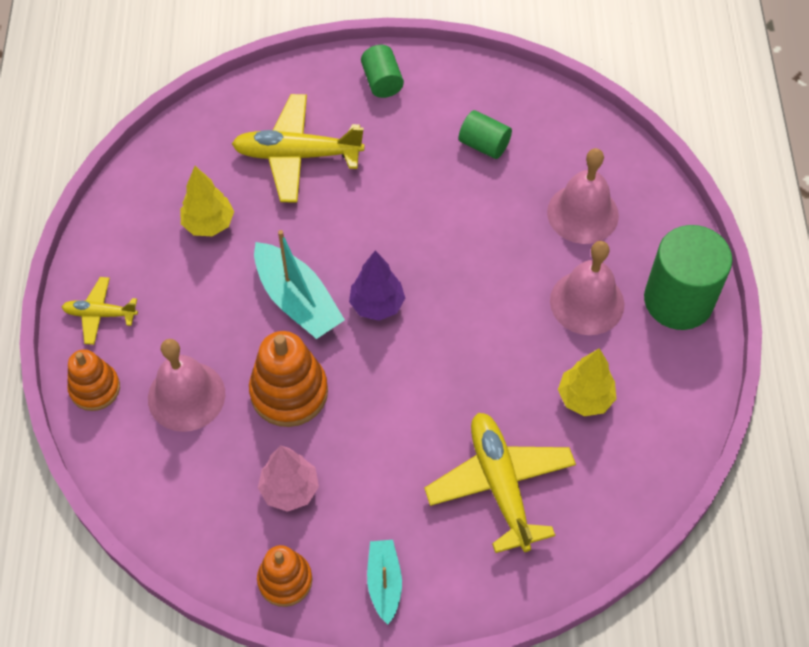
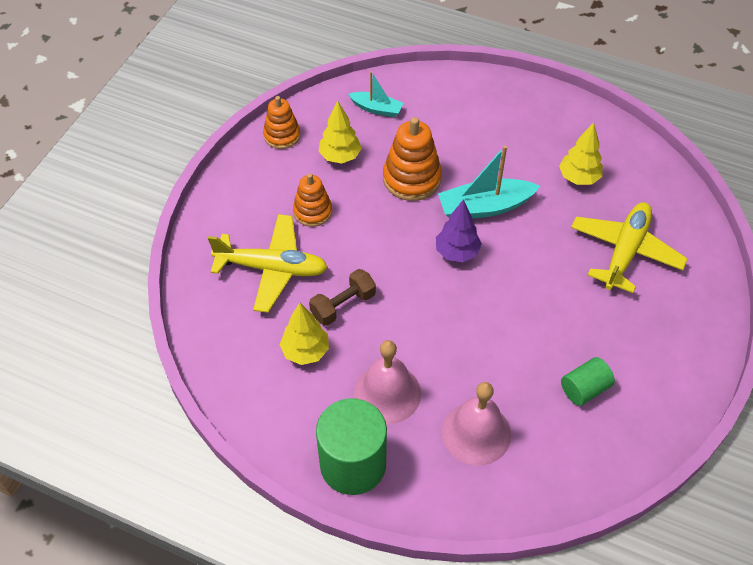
camera: 115 degrees right, 5 degrees down
(95, 388) = (469, 85): orange stacking toy -> orange stacking toy (312, 211)
(100, 314) = (526, 101): yellow plane -> none
(186, 396) = (439, 126): pink bell -> none
(290, 489) = (340, 156): pink tree -> yellow tree
(382, 82) = (687, 340): green cylinder -> none
(384, 582) = (248, 181): turquoise boat -> turquoise boat (376, 109)
(507, 387) = (343, 305): none -> brown dumbbell

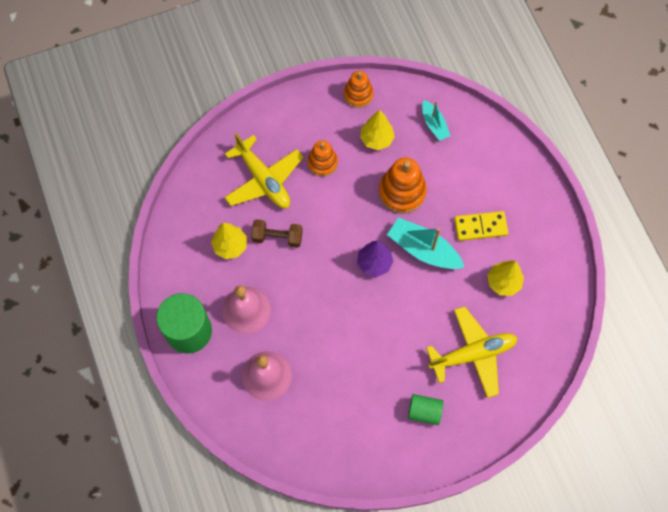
camera: 45 degrees right, 15 degrees up
(509, 153) = (480, 227): none -> yellow domino
(584, 389) = (350, 408): green cylinder -> green cylinder (424, 411)

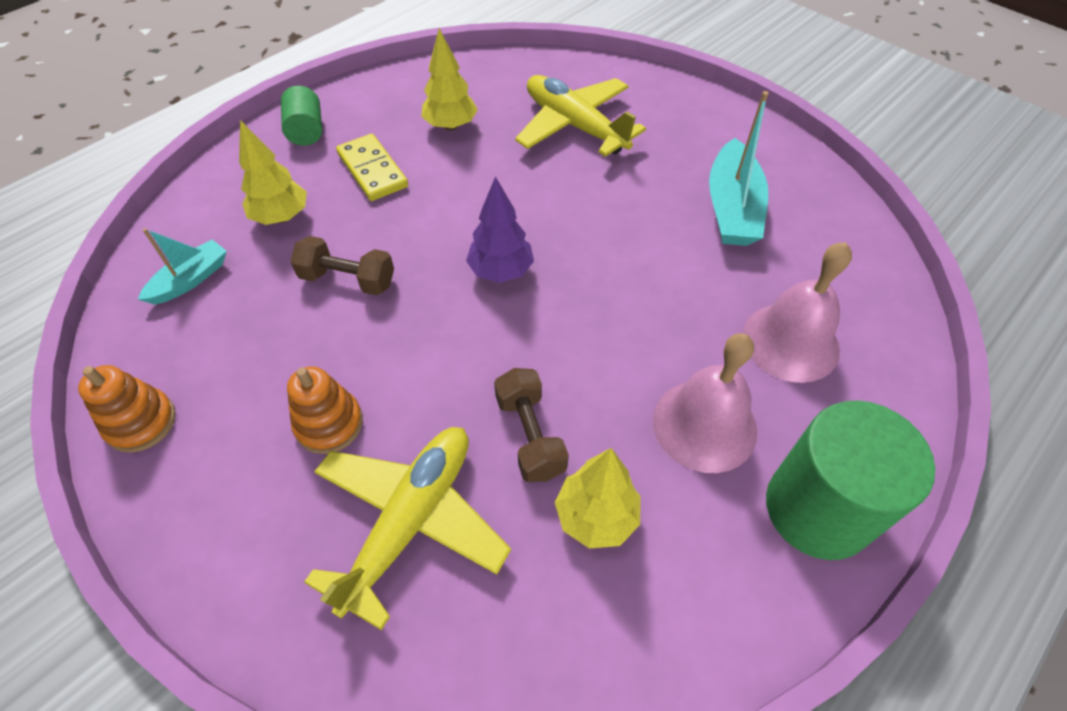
camera: 115 degrees left, 15 degrees down
(376, 139) = (246, 353): yellow tree -> yellow tree (281, 217)
(402, 192) = (348, 280): orange stacking toy -> brown dumbbell
(423, 249) = (443, 220): turquoise boat -> turquoise boat (732, 208)
(424, 411) = (688, 146): green cylinder -> green cylinder (306, 131)

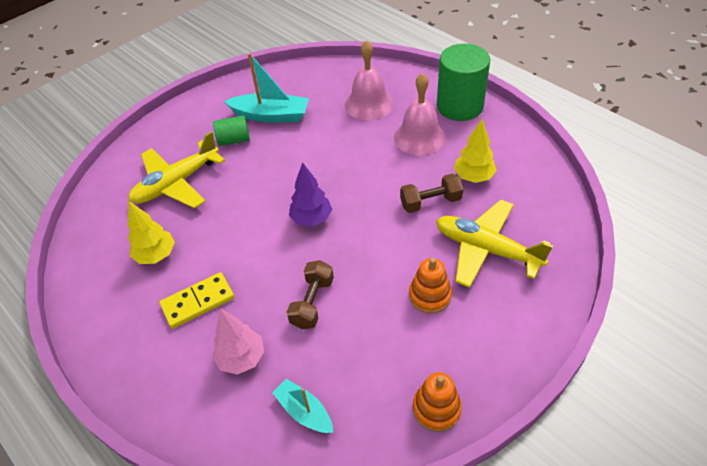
camera: 85 degrees left, 5 degrees down
(281, 217) = (241, 358): yellow tree -> pink tree
(306, 131) = (134, 359): green cylinder -> green cylinder (234, 140)

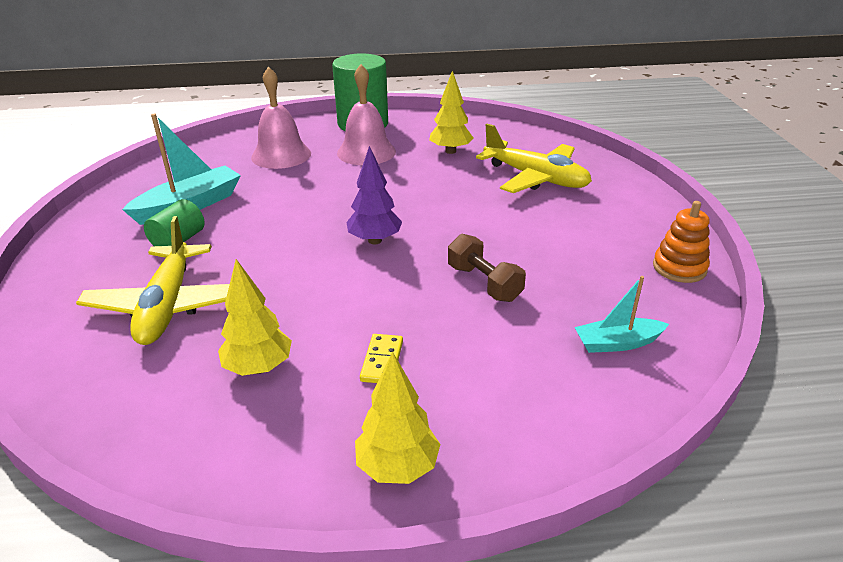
camera: 55 degrees left, 15 degrees down
(123, 362) = (397, 467): none -> yellow tree
(198, 302) = (382, 361): yellow domino -> yellow domino, size x0.64
(241, 358) = (504, 359): pink tree -> none
(429, 296) = (553, 221): orange stacking toy -> none
(430, 202) = (449, 178): brown dumbbell -> none
(486, 249) = (535, 178): yellow plane -> yellow plane turned 120 degrees counterclockwise

